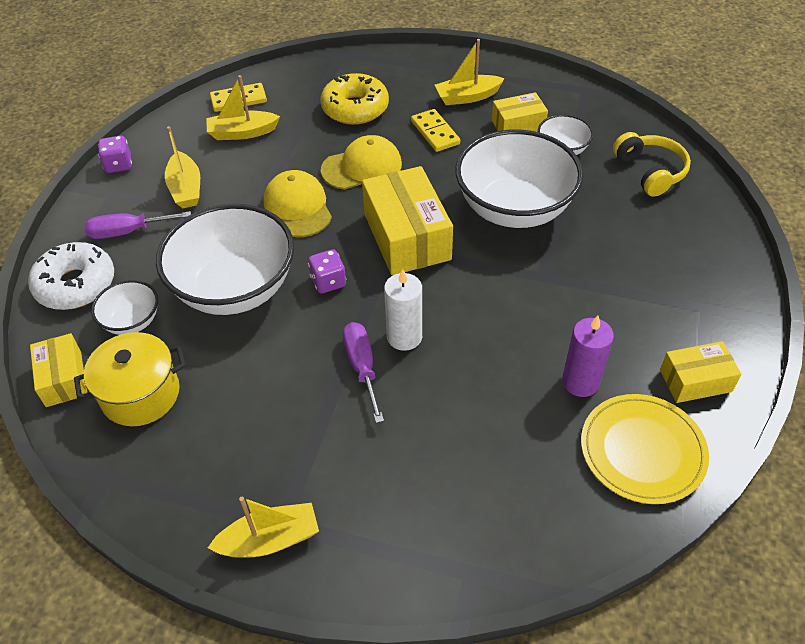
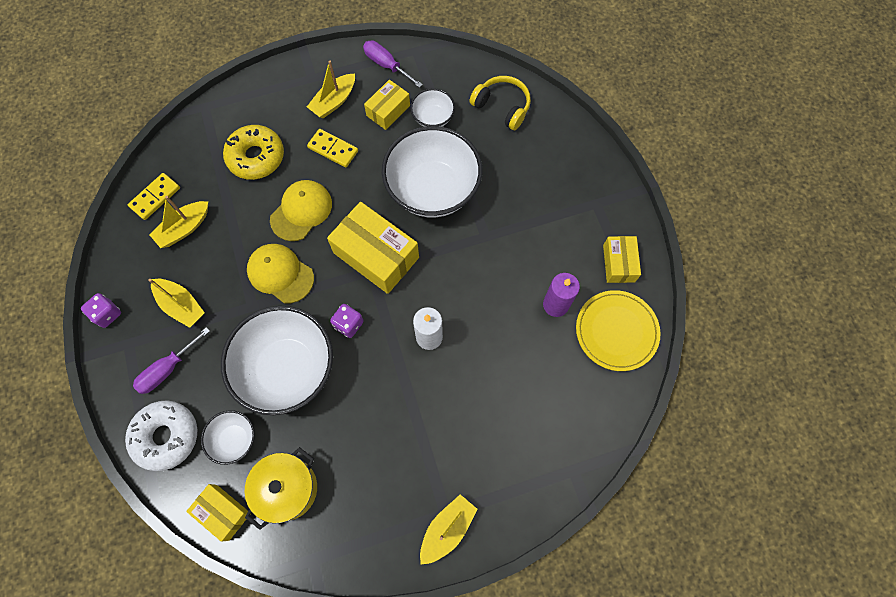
camera: 35 degrees left, 20 degrees up
(362, 367) = (418, 376): purple screwdriver -> purple screwdriver (386, 65)
(695, 381) = (619, 263): yellow box -> yellow box turned 45 degrees counterclockwise

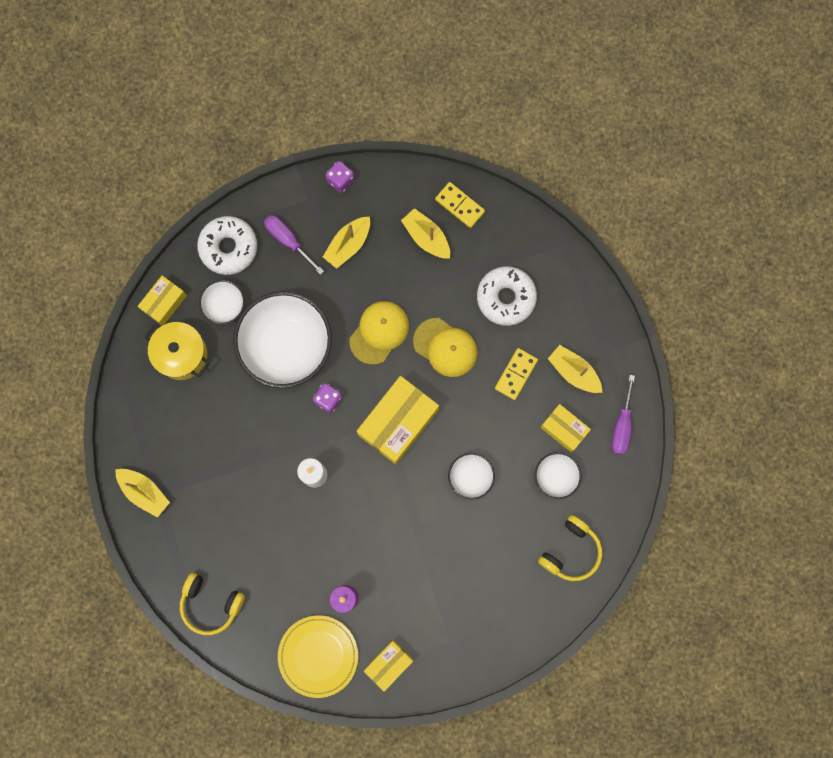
camera: 90 degrees right, 10 degrees up
(256, 157) = (506, 298): yellow donut -> white donut
(386, 65) = (621, 426): purple screwdriver -> purple screwdriver turned 150 degrees clockwise
(433, 189) = (470, 477): white bowl -> white bowl, size x0.48
(571, 446) = (211, 604): none -> yellow headphones
(619, 263) = (388, 664): yellow box -> yellow box turned 45 degrees counterclockwise

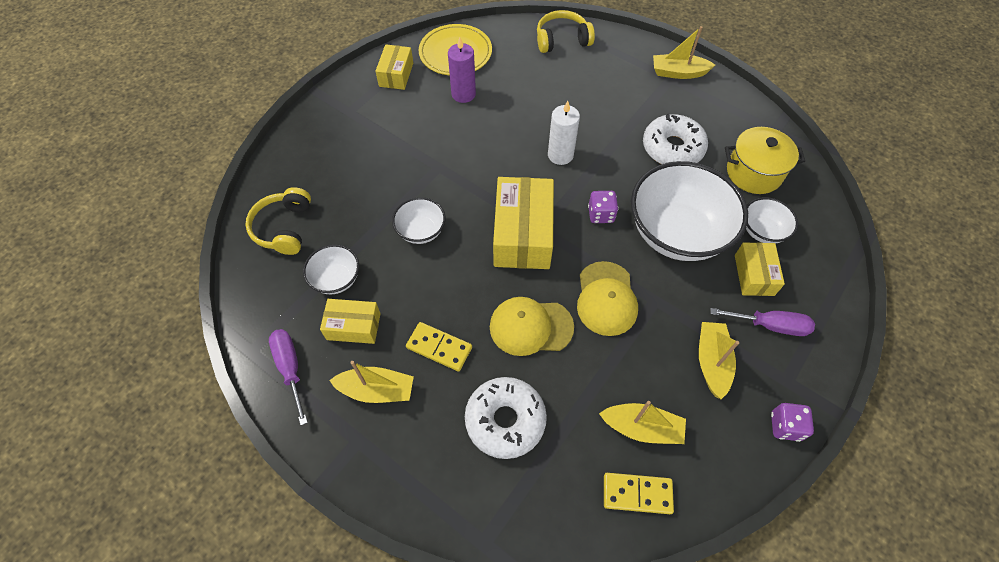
camera: 145 degrees right, 20 degrees down
(164, 303) = (812, 201): yellow box -> yellow box (754, 275)
(228, 248) = (813, 281): white donut -> white donut (672, 148)
(516, 374) = (439, 347): yellow domino -> yellow domino turned 60 degrees counterclockwise

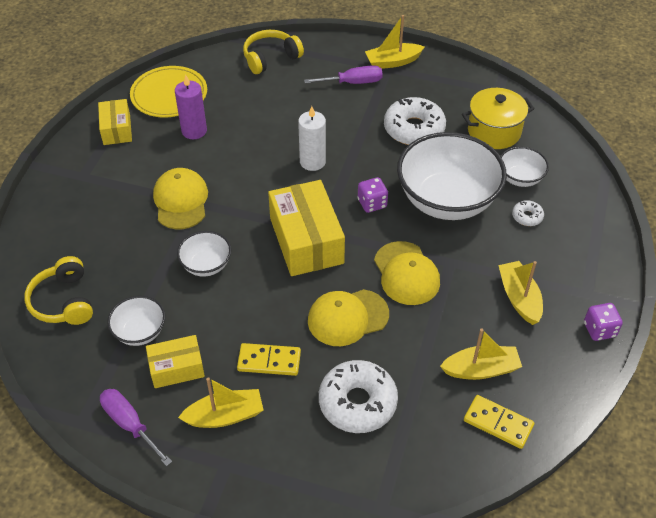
camera: 20 degrees left, 10 degrees down
(424, 160) = (181, 201): none -> yellow cap
(637, 493) = (498, 423): yellow domino -> yellow domino turned 45 degrees clockwise
(754, 275) = (527, 216): yellow box -> white donut
(770, 325) = (556, 254): purple screwdriver -> purple screwdriver (353, 83)

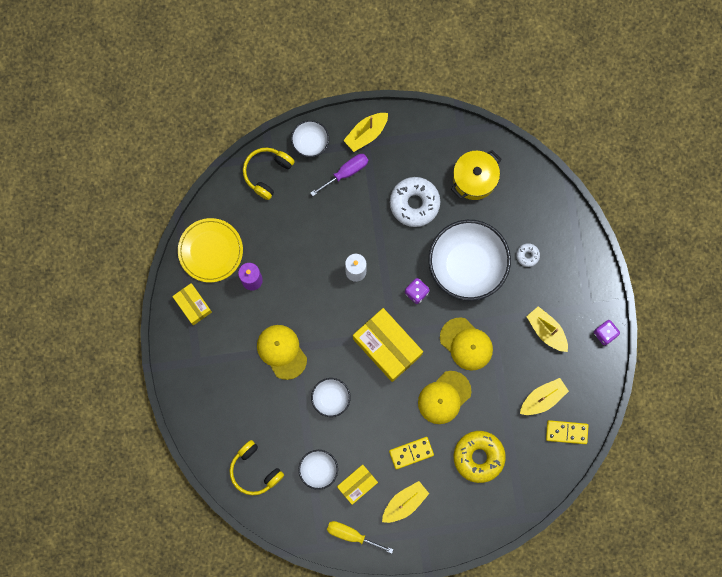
camera: 25 degrees left, 30 degrees up
(130, 424) = (351, 535): purple screwdriver -> yellow screwdriver
(357, 402) = (478, 457): white donut -> yellow donut
(520, 178) = (510, 220): white bowl -> white bowl (310, 142)

